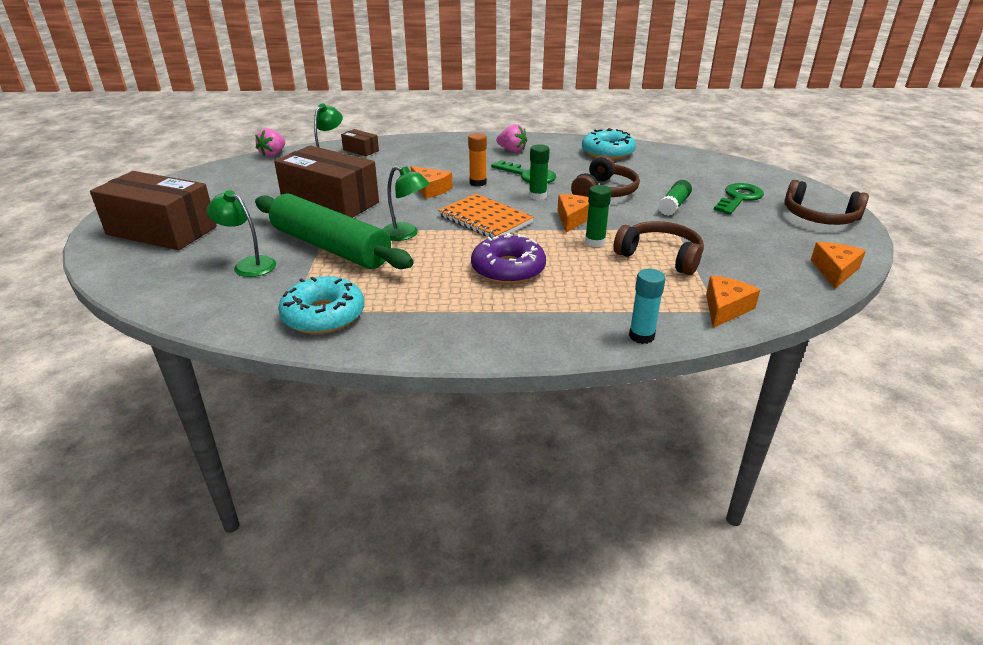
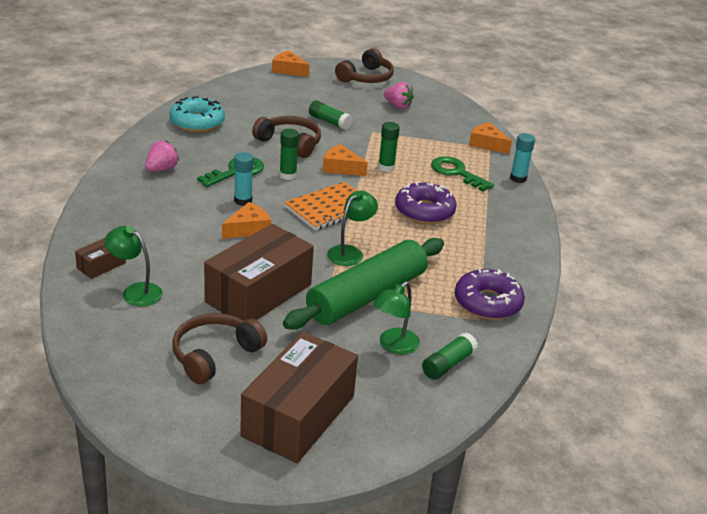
camera: 85 degrees left, 0 degrees up
(214, 294) = (448, 364): none -> green glue stick
(273, 154) = (75, 337): pink strawberry -> pink strawberry (398, 106)
(323, 315) = (487, 303): turquoise donut -> purple donut
(478, 183) = (243, 201): orange glue stick -> turquoise glue stick
(660, 256) = (414, 148): brown headphones -> brown headphones (214, 355)
(739, 198) = (324, 94): green key -> green key (456, 173)
(834, 271) = (444, 98): orange cheese -> orange cheese (288, 70)

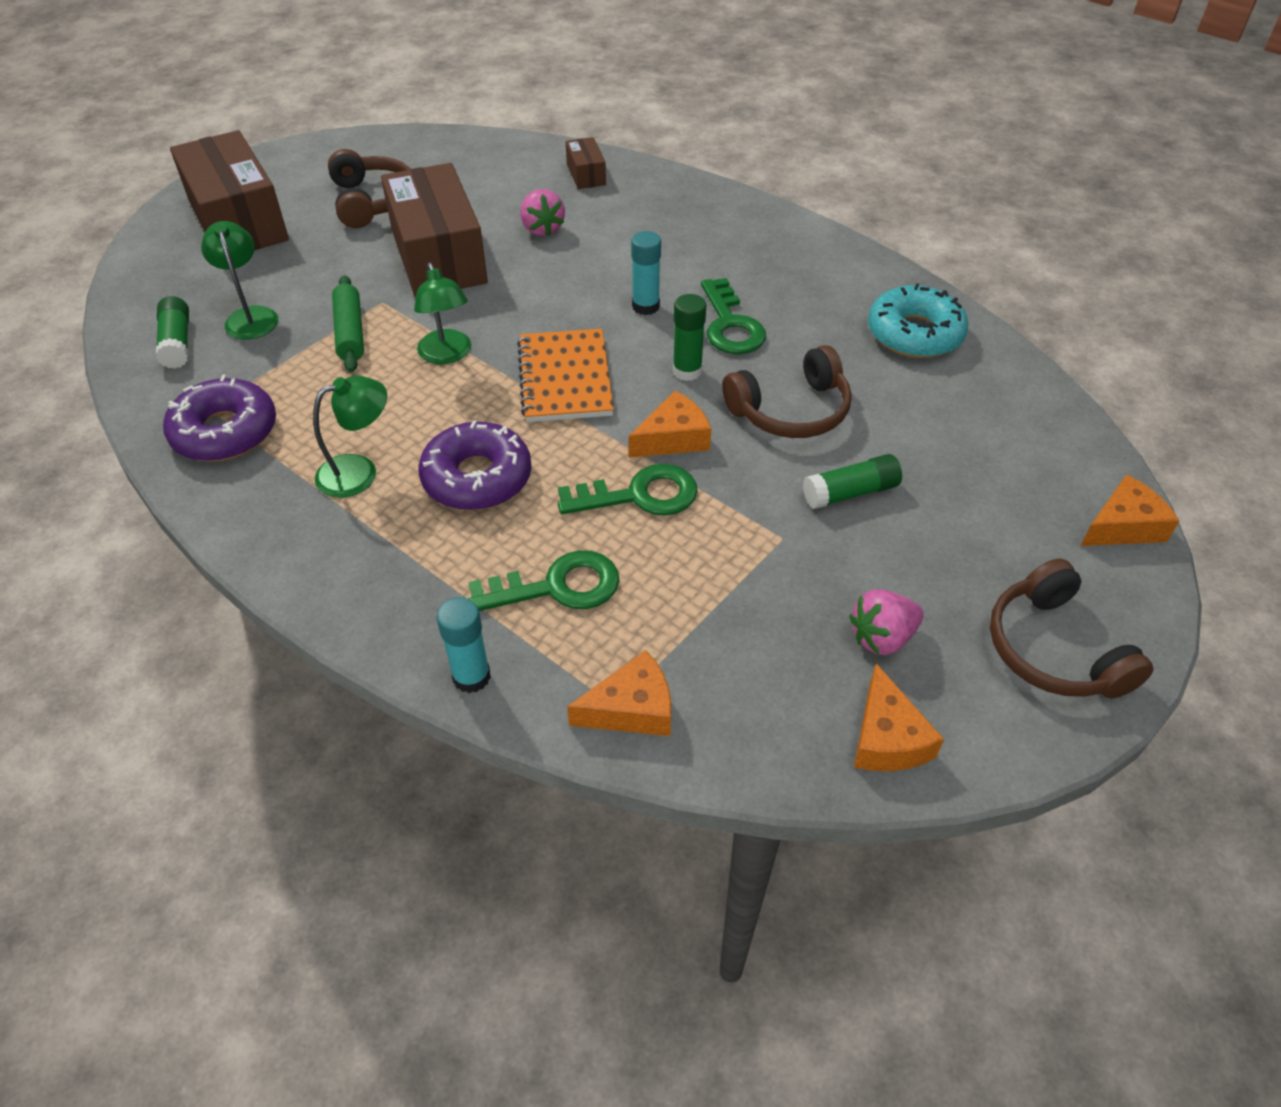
camera: 125 degrees right, 15 degrees up
(135, 291) = (520, 183): green lamp -> green lamp (359, 472)
(161, 169) = (778, 263): pink strawberry -> pink strawberry (542, 229)
(248, 229) = (574, 289): orange cheese -> orange cheese (887, 738)
(367, 296) = (350, 332): green rolling pin -> green rolling pin, size x0.50
(386, 167) = (640, 495): green glue stick -> green key

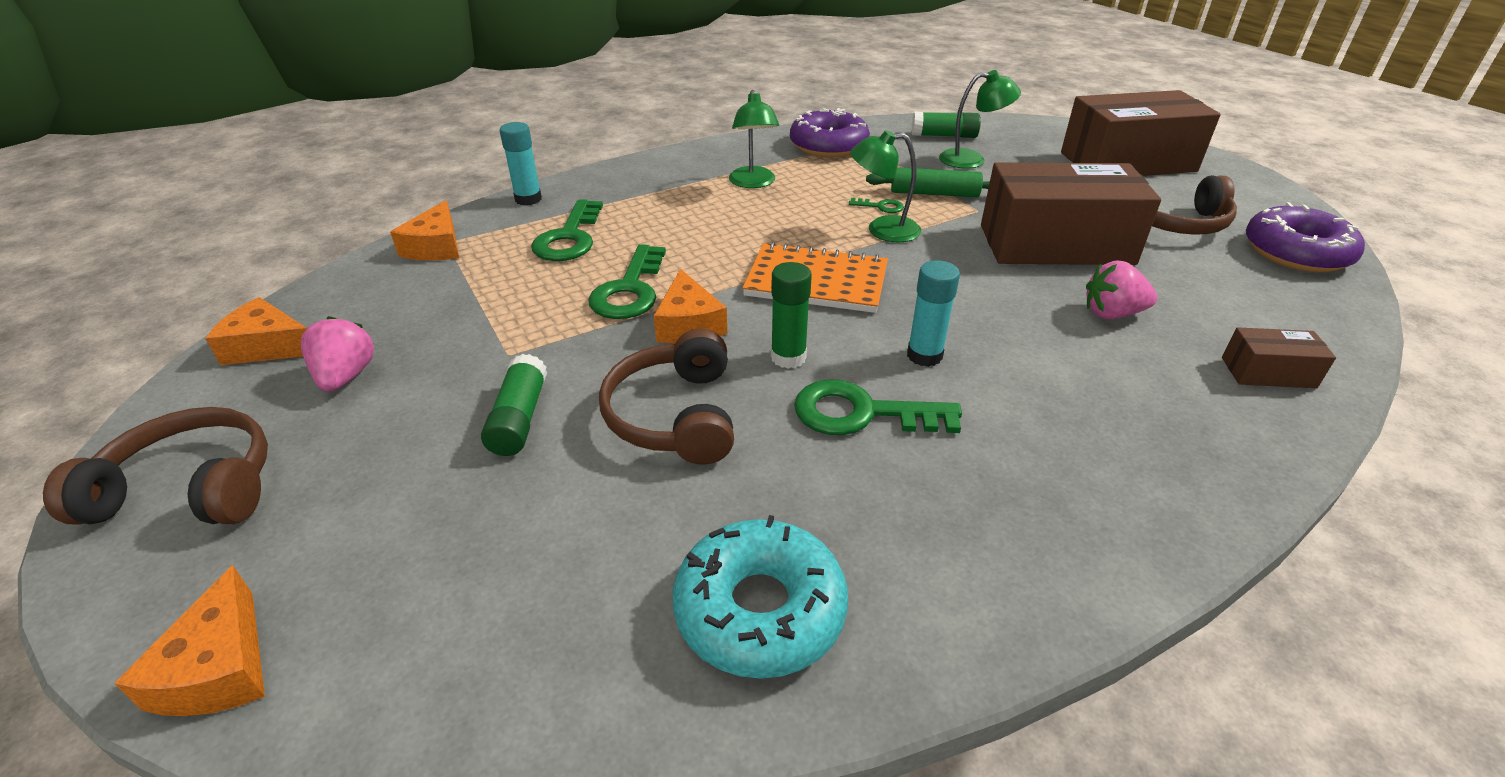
camera: 110 degrees right, 10 degrees down
(394, 363) = (880, 207): none -> green key
(477, 478) = (711, 223): purple donut -> purple donut (1296, 252)

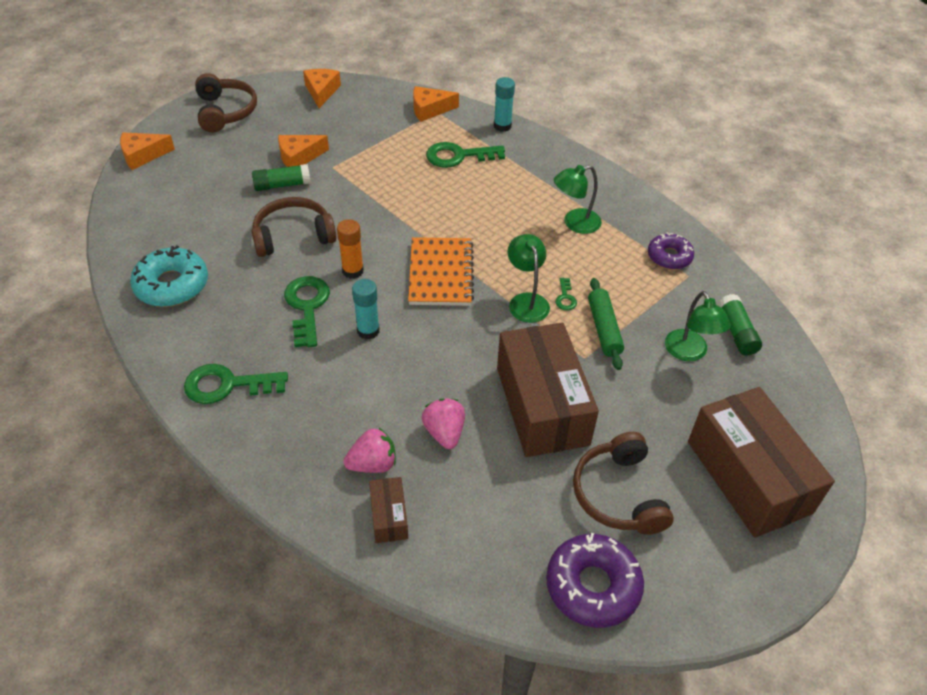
camera: 75 degrees right, 10 degrees up
(346, 377) = (303, 123): pink strawberry -> pink strawberry (373, 464)
(629, 290) = (405, 195): green key -> green key (227, 385)
(689, 324) = (376, 225): orange cheese -> orange cheese (299, 157)
(788, 357) = (353, 271): green glue stick -> orange glue stick
(828, 145) = (669, 257): purple donut -> purple donut, size x0.65

